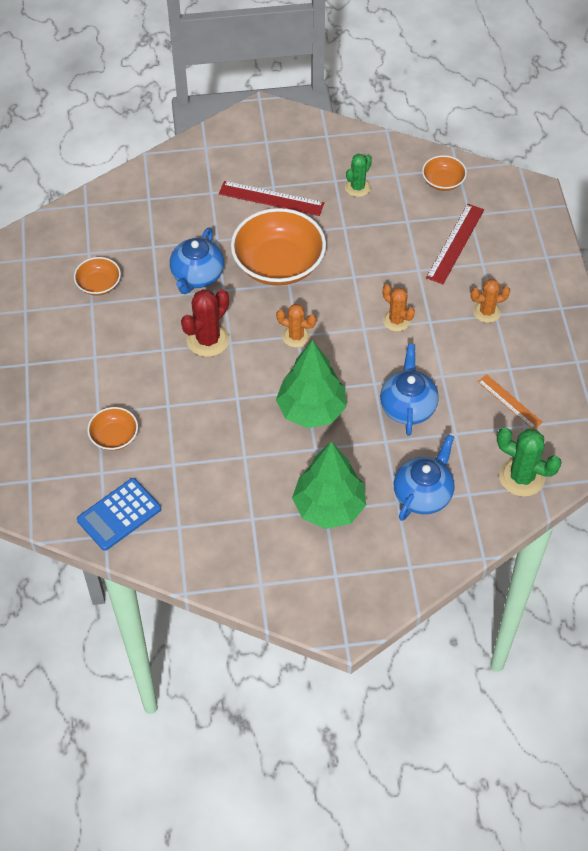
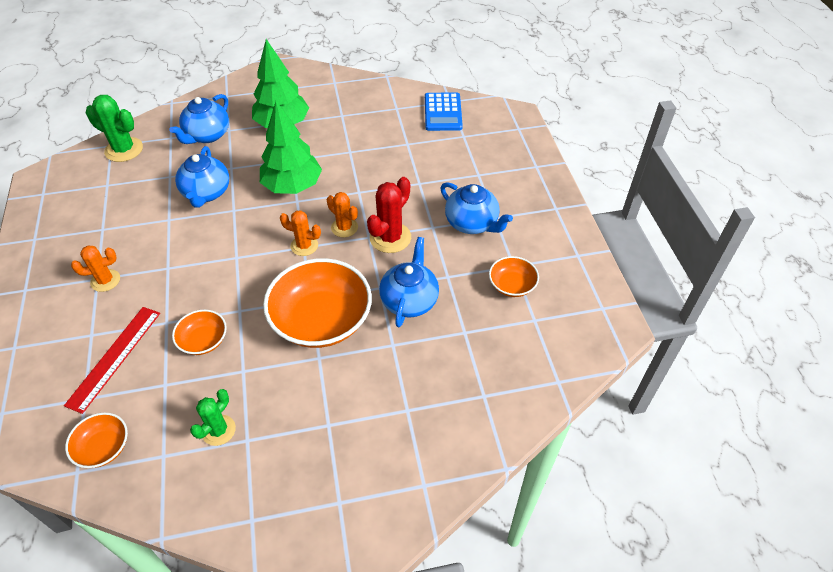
camera: 175 degrees right, 5 degrees down
(114, 436) = (459, 159): orange bowl -> orange bowl (203, 340)
(119, 514) = (443, 112): blue calculator -> blue calculator turned 135 degrees clockwise
(120, 351) = (472, 223): none -> blue teapot
(271, 199) = (331, 405): red ruler -> none
(396, 320) = (201, 266): orange cactus -> orange cactus (344, 227)
(509, 401) = (113, 202): orange ruler -> none

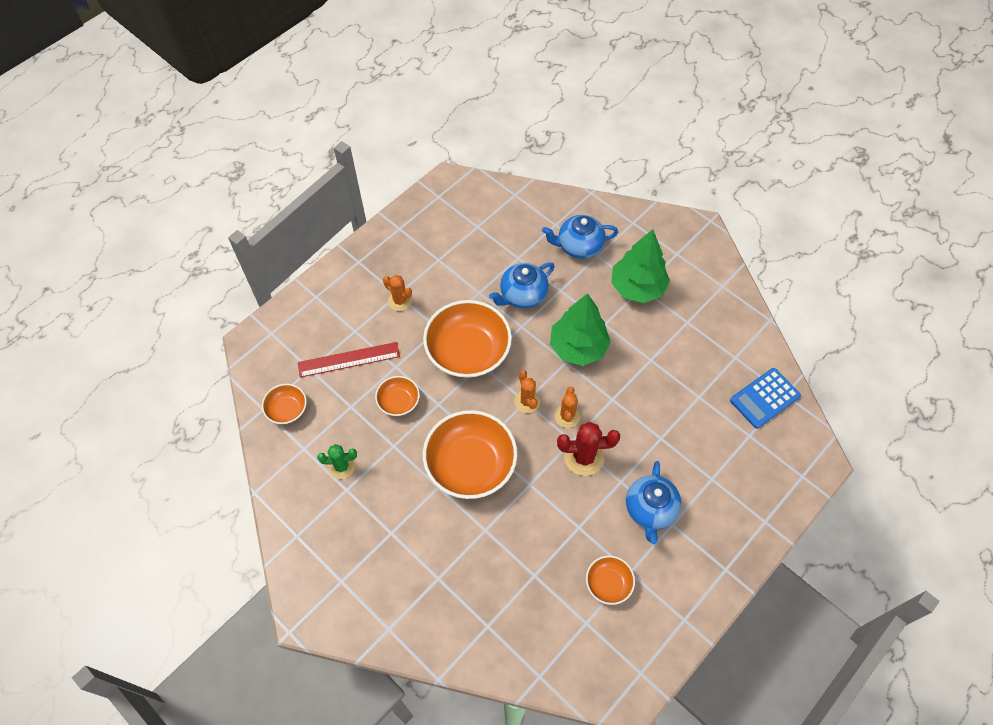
camera: 55 degrees right, 10 degrees up
(124, 150) = (517, 206): green cactus -> none
(214, 259) = (468, 351): none -> orange bowl
(409, 300) = (534, 514): blue teapot -> none

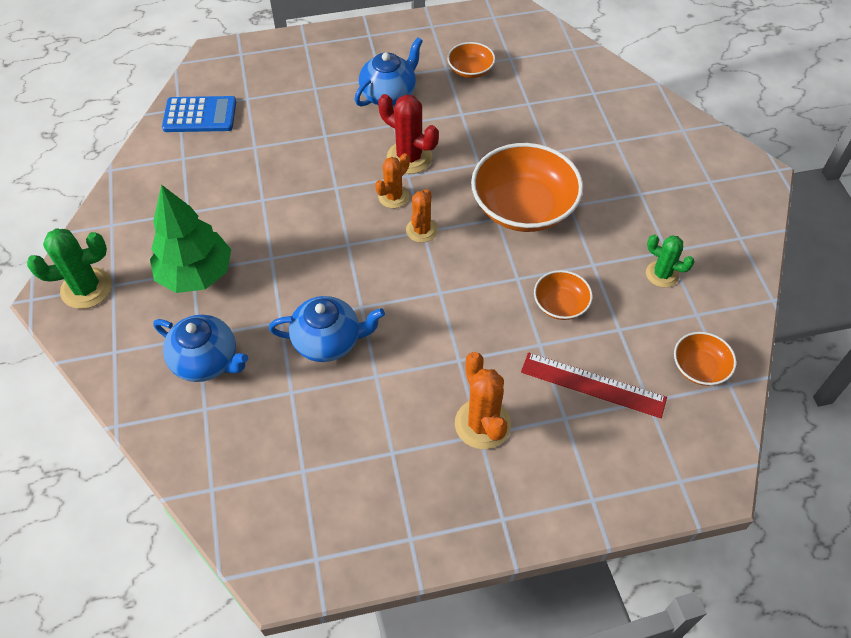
camera: 145 degrees left, 5 degrees down
(400, 301) = (482, 424): orange cactus -> orange cactus, size x1.52
(468, 351) = (444, 314): orange bowl -> none
(578, 347) = (321, 251): green tree -> none
(688, 243) = (86, 288): none -> green cactus

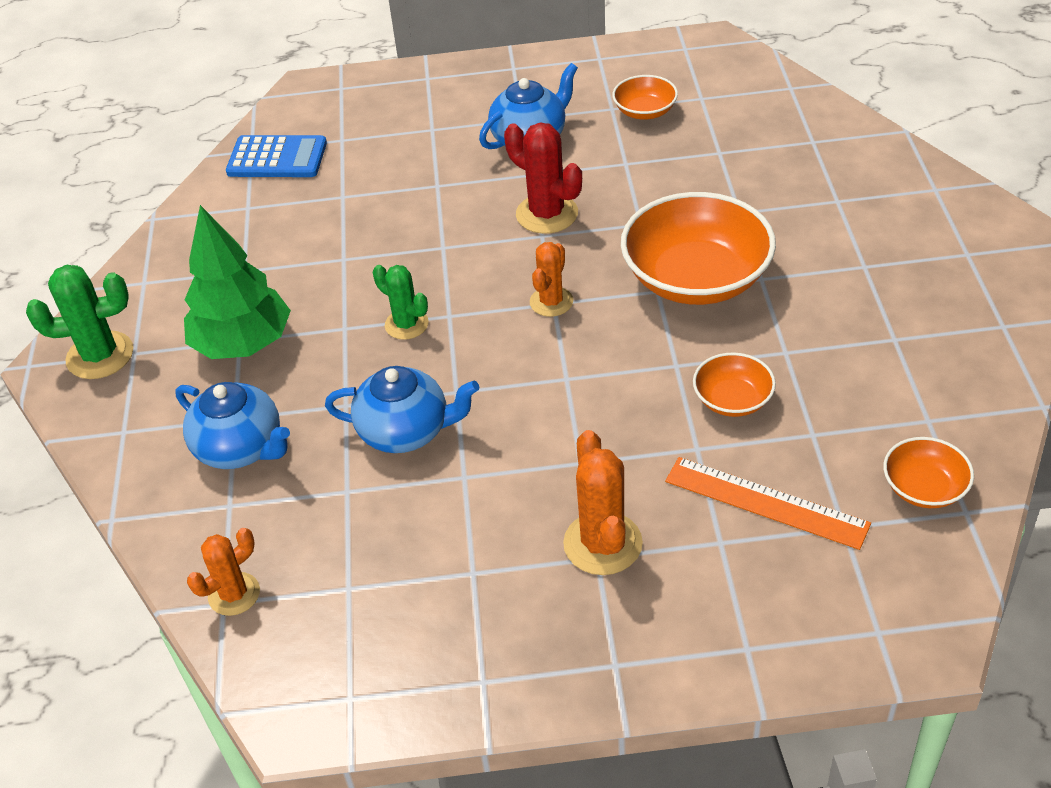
camera: 10 degrees right, 10 degrees down
(393, 197) = (519, 260): orange cactus -> orange cactus (234, 594)
(593, 385) = (765, 503): red ruler -> orange ruler
(662, 274) = (883, 368): green cactus -> green cactus (406, 324)

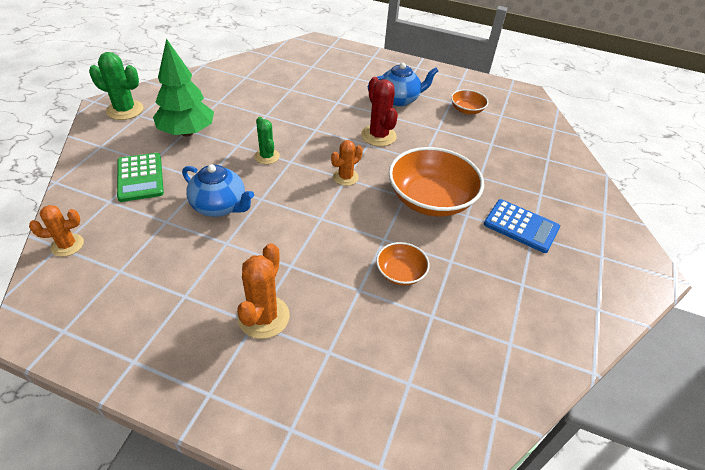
camera: 20 degrees right, 0 degrees up
(241, 448) = (140, 177): blue teapot -> green calculator
(277, 158) = (277, 63): blue calculator -> blue calculator (521, 226)
(765, 503) = (373, 342): orange ruler -> none
(924, 488) = (478, 385): orange bowl -> none

